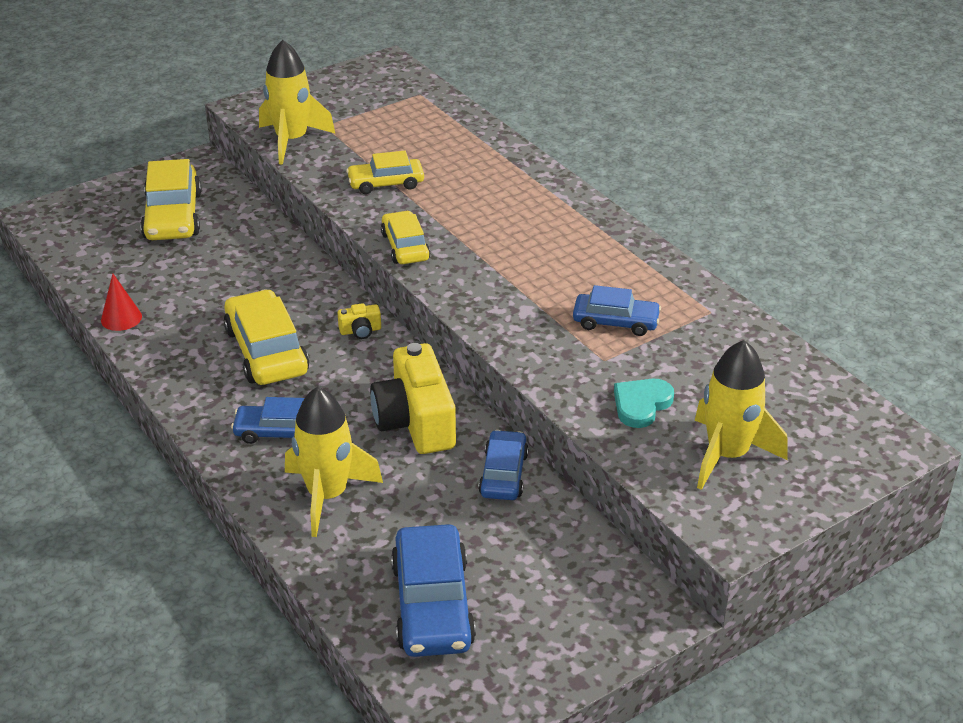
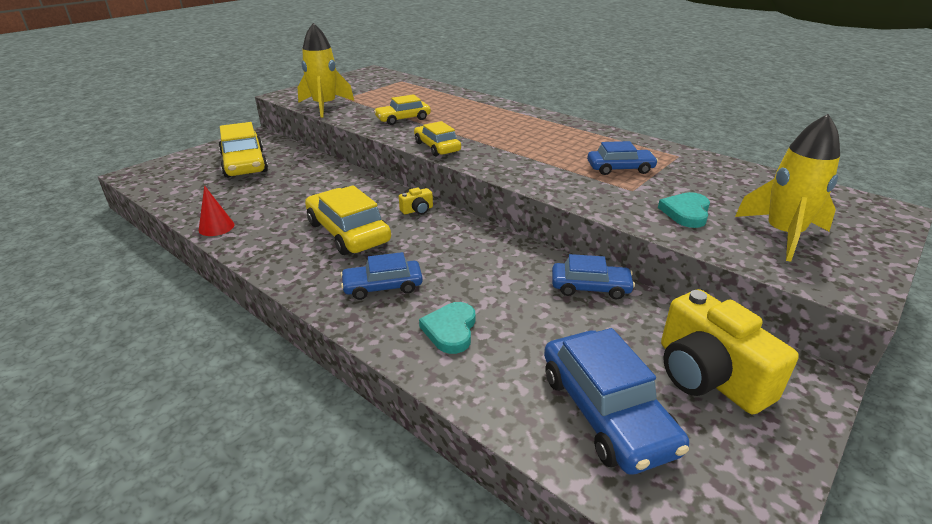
camera: 15 degrees left, 5 degrees down
(327, 495) = (450, 330): yellow rocket -> turquoise heart
(415, 421) = (494, 261): yellow camera -> yellow camera (708, 375)
(503, 474) = (590, 287): blue car -> blue car turned 105 degrees clockwise

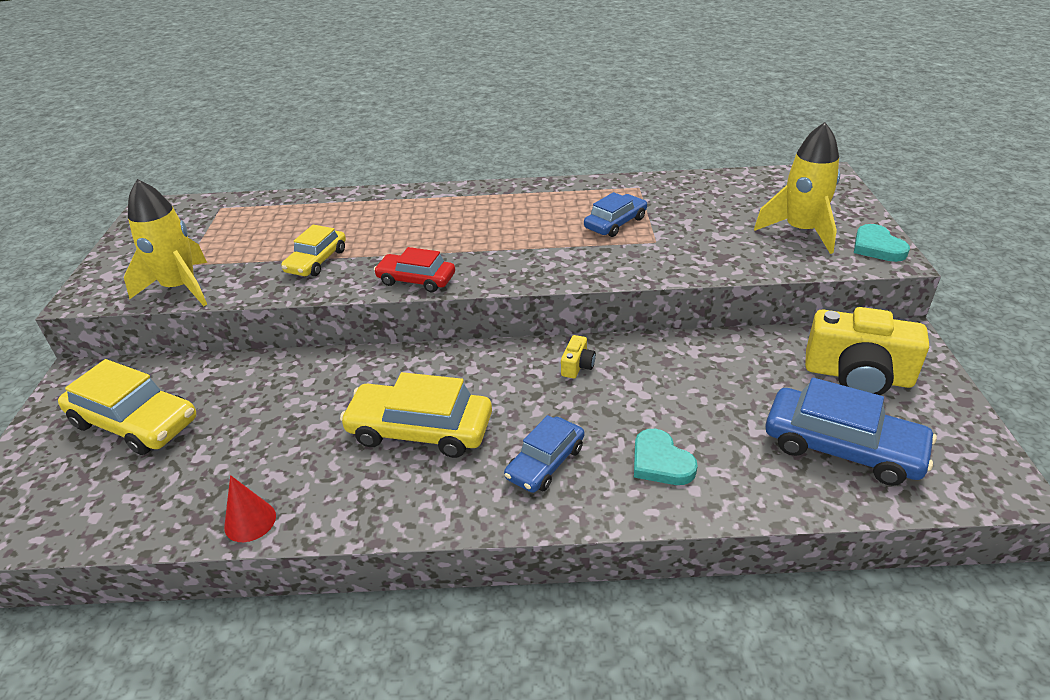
camera: 40 degrees left, 5 degrees up
(417, 210) = (452, 363): yellow camera -> yellow camera (577, 366)
(437, 147) = (416, 280): yellow car -> red car
(590, 287) = (702, 353): blue car -> none
(686, 212) = (721, 244): turquoise heart -> turquoise heart (877, 247)

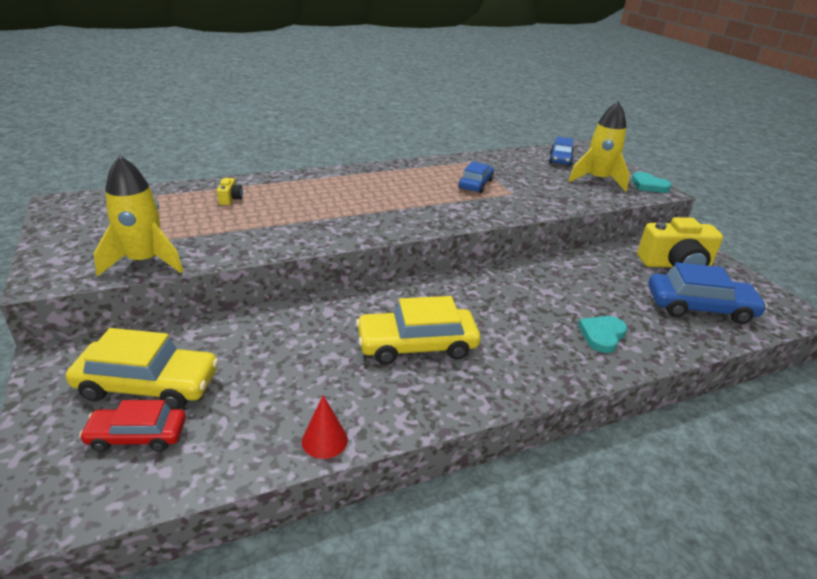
camera: 25 degrees left, 5 degrees down
(316, 261) = (260, 229): yellow car -> none
(416, 280) = (358, 234): red car -> red car (137, 436)
(545, 462) = (527, 350): blue car -> blue car (560, 159)
(577, 366) = (499, 284): yellow camera -> yellow camera (230, 199)
(660, 462) = (602, 335): turquoise heart -> turquoise heart turned 90 degrees clockwise

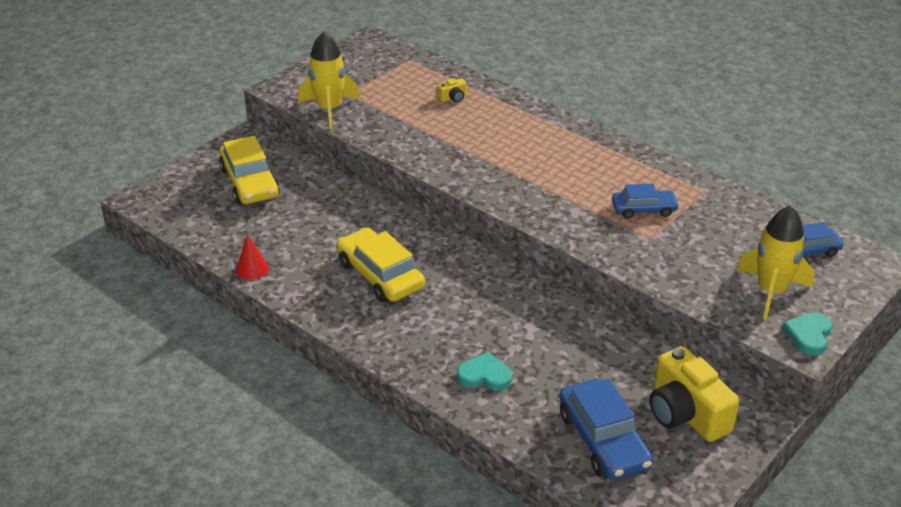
camera: 65 degrees right, 5 degrees up
(137, 436) = (208, 200): red car -> none

